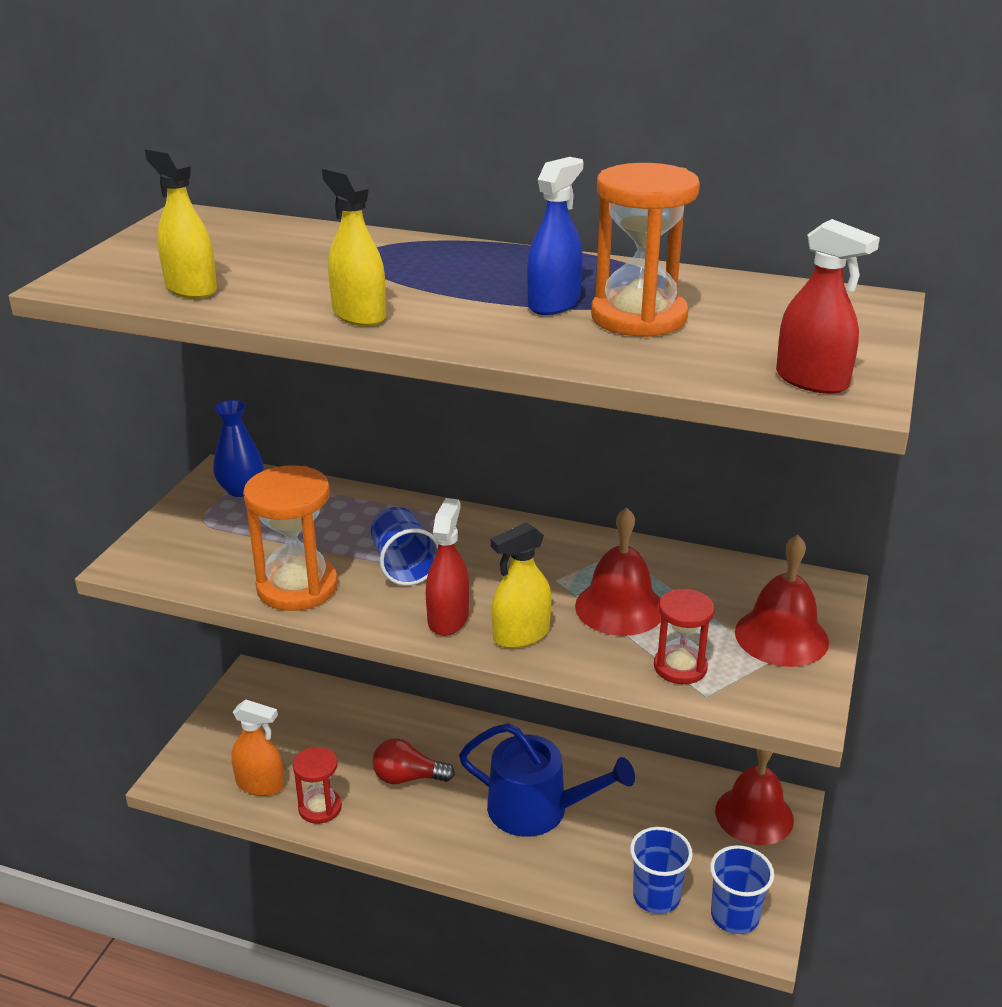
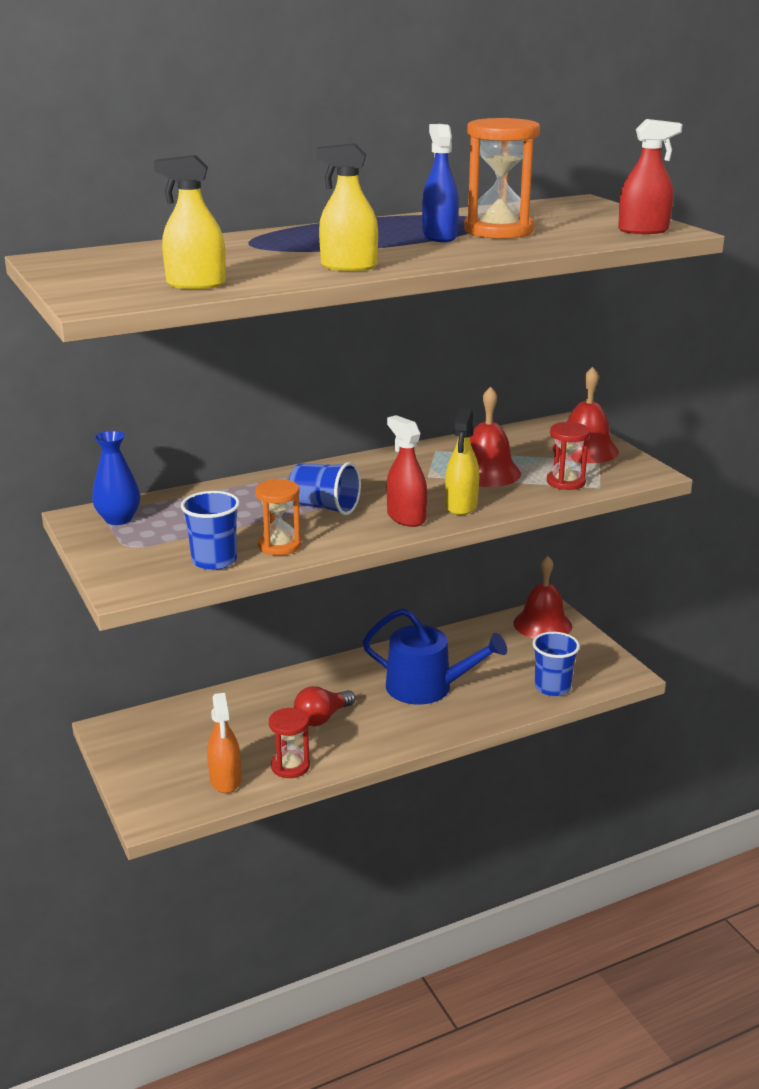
camera: 45 degrees left, 5 degrees down
(260, 784) = (225, 780): orange spray bottle -> orange spray bottle turned 105 degrees clockwise
(297, 587) = (279, 545): orange hourglass -> orange hourglass, size x0.60
(537, 809) = (427, 687): blue watering can -> blue watering can turned 45 degrees clockwise
(734, 916) = (601, 672): blue cup -> blue cup (214, 561)

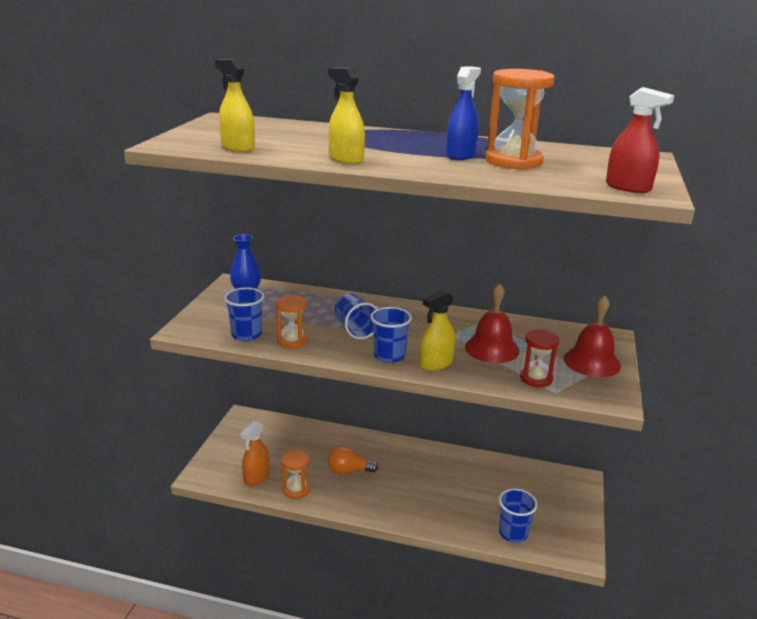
camera: 40 degrees right, 0 degrees up
(290, 766) = (296, 489): red hourglass -> orange hourglass
(322, 718) = (349, 471): red light bulb -> orange light bulb
(406, 517) = (389, 356): red spray bottle -> blue cup
(427, 687) = (432, 486): blue watering can -> none
(542, 624) = (563, 485): red bell -> none

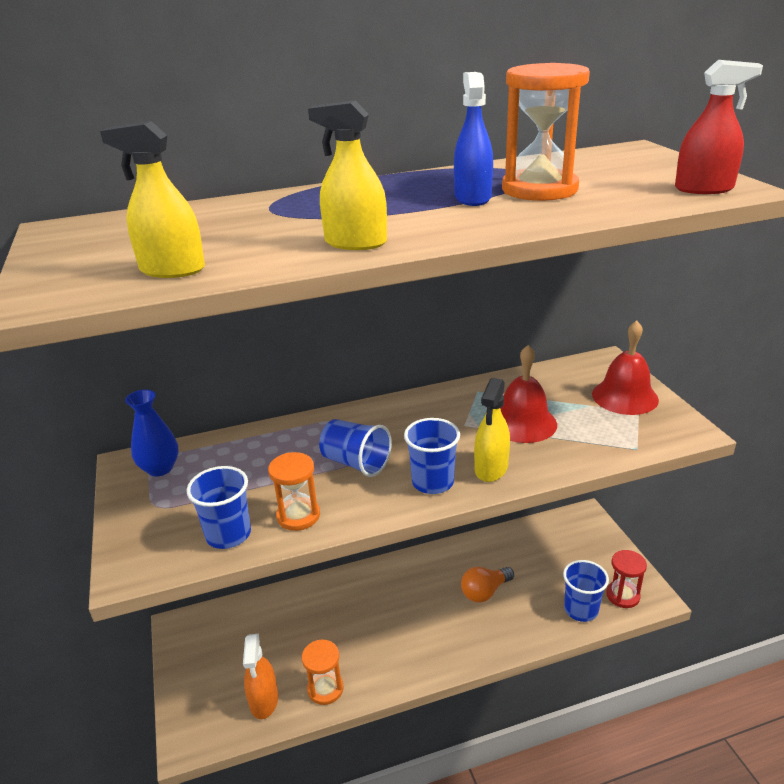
camera: 30 degrees left, 5 degrees up
(349, 471) = (364, 630): orange light bulb -> orange light bulb (485, 592)
(536, 378) = (602, 440): red hourglass -> red hourglass (623, 595)

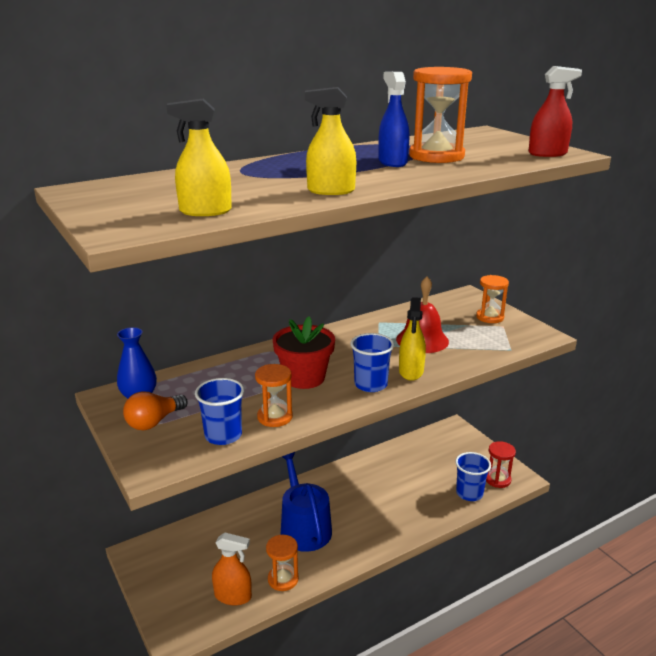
camera: 15 degrees left, 5 degrees down
(264, 700) = (233, 596): orange spray bottle -> orange spray bottle turned 60 degrees counterclockwise
(356, 463) = (304, 378): blue cup -> red flower pot
(368, 623) = (304, 527): none -> blue watering can
(485, 592) = (391, 491): orange light bulb -> orange light bulb (154, 422)
(625, 396) = (490, 317): red bell -> orange hourglass

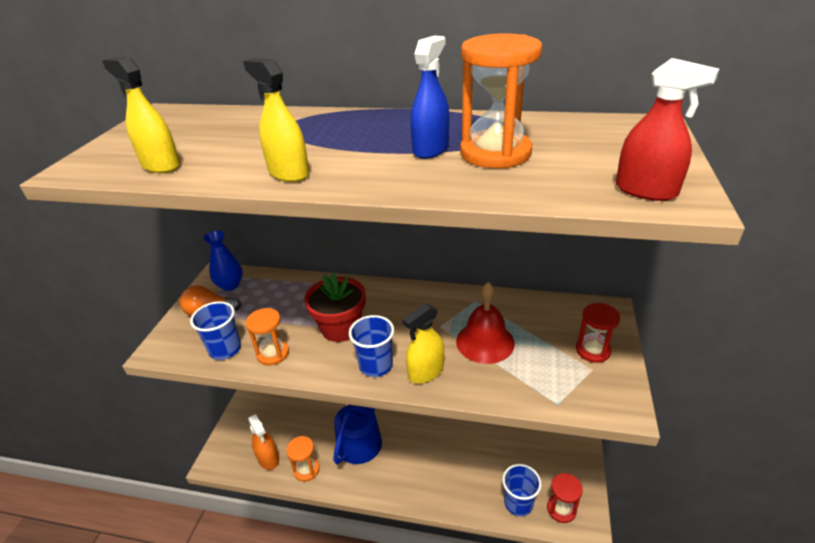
camera: 45 degrees right, 10 degrees up
(490, 317) = (593, 350): orange hourglass -> red hourglass

